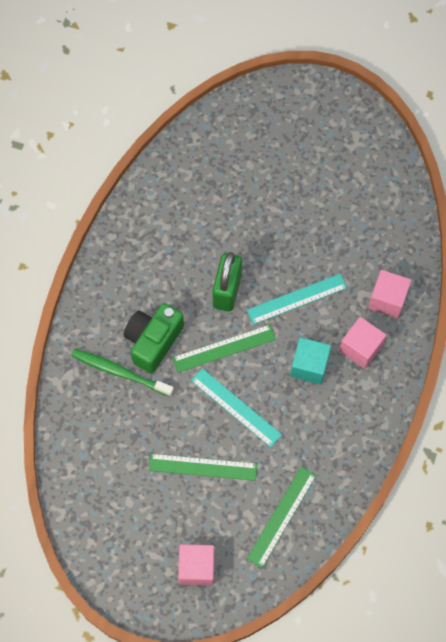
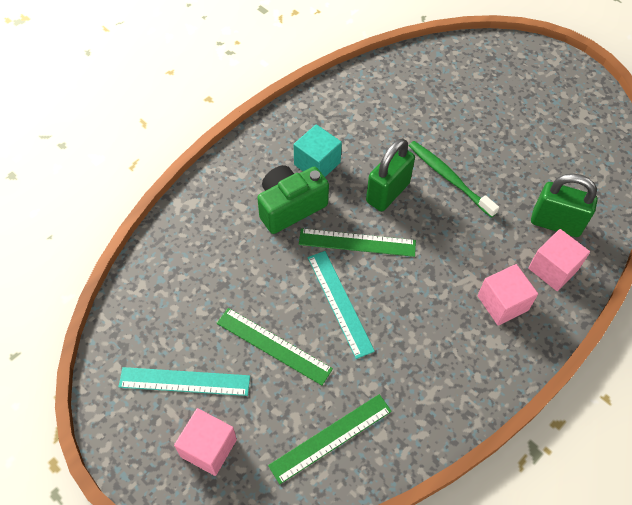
camera: 25 degrees right, 10 degrees down
(119, 372) = (242, 220): green toothbrush -> green toothbrush (448, 178)
(297, 299) = (455, 229): turquoise ruler -> turquoise ruler (184, 381)
(309, 366) = (438, 296): turquoise cube -> turquoise cube (317, 163)
(374, 256) = (556, 223): none -> green padlock

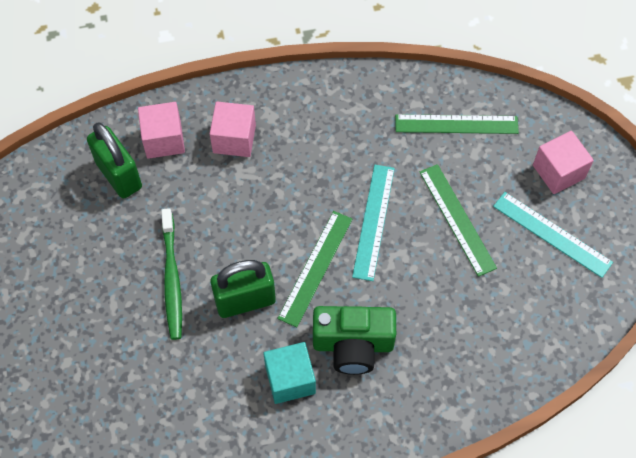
camera: 145 degrees left, 5 degrees up
(357, 242) = (315, 268): green ruler -> green ruler turned 75 degrees clockwise

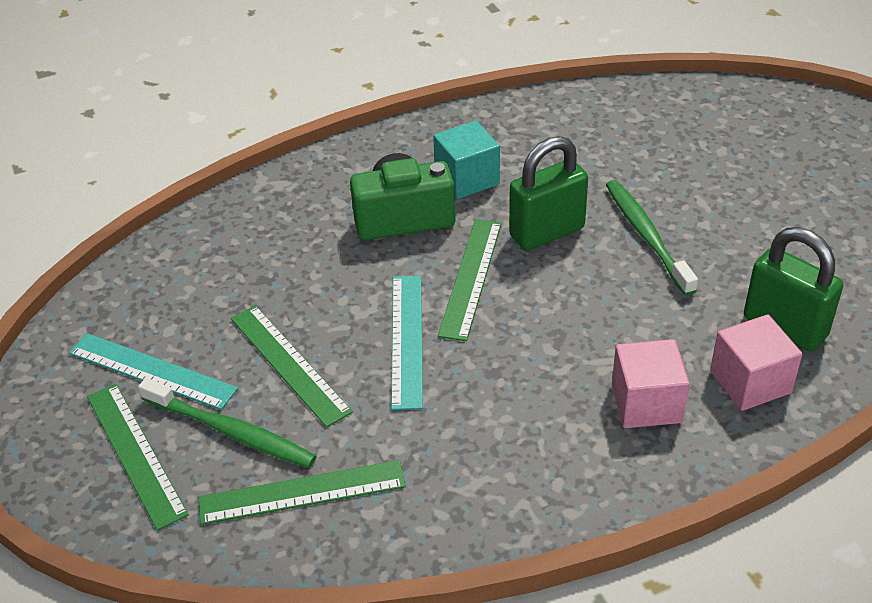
camera: 170 degrees right, 20 degrees down
(497, 174) = (232, 432): none -> green toothbrush
(558, 171) = (135, 453): pink cube -> green ruler

